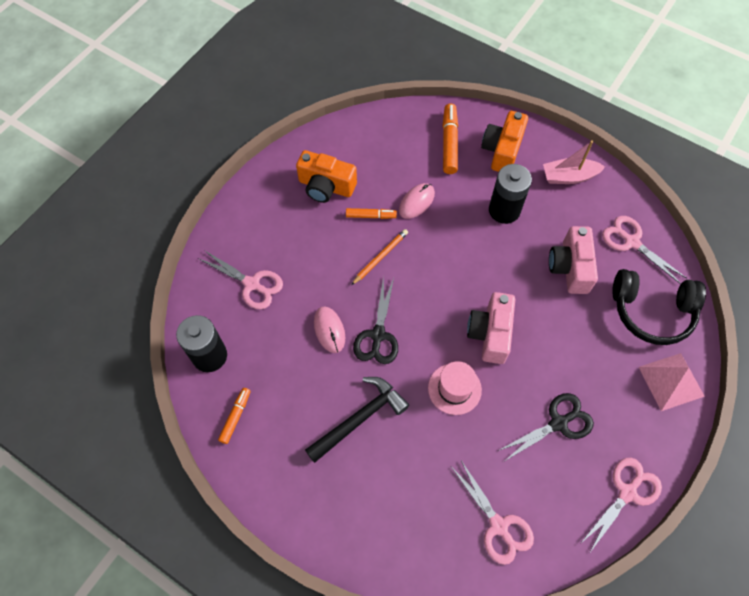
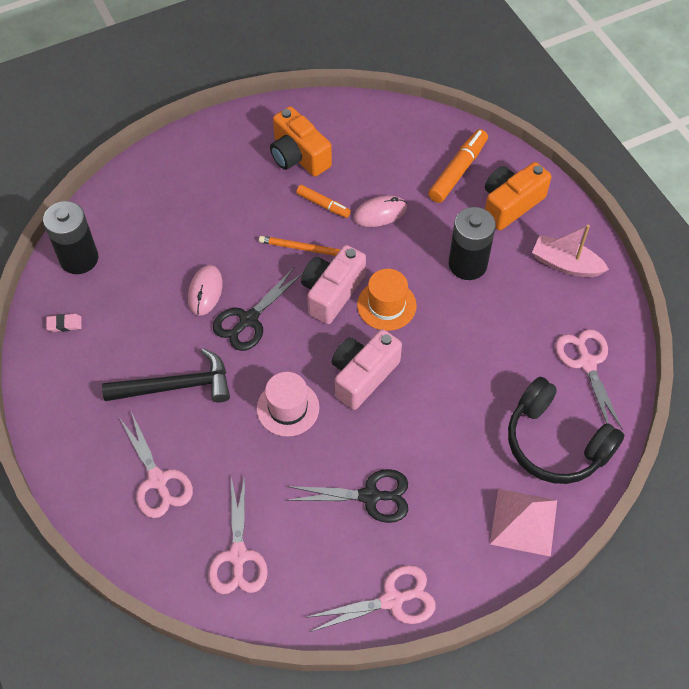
camera: 30 degrees right, 5 degrees down
(235, 417) = (64, 324): orange marker -> pink eraser
(252, 284) = (162, 213): pink scissors -> pink scissors (157, 480)
(380, 257) = (304, 248): orange pencil -> orange pencil turned 150 degrees counterclockwise
(469, 270) = (386, 305): none -> orange hat
(570, 267) = (497, 354): pink camera -> pink camera (332, 292)

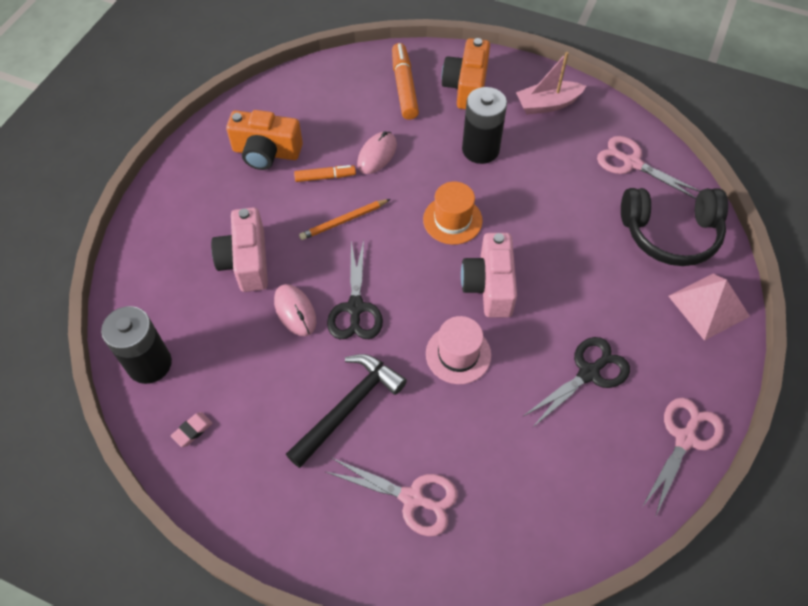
camera: 40 degrees left, 0 degrees up
(238, 555) = (540, 504): pink scissors -> none
(332, 292) = (401, 239): pink camera -> pink camera (246, 261)

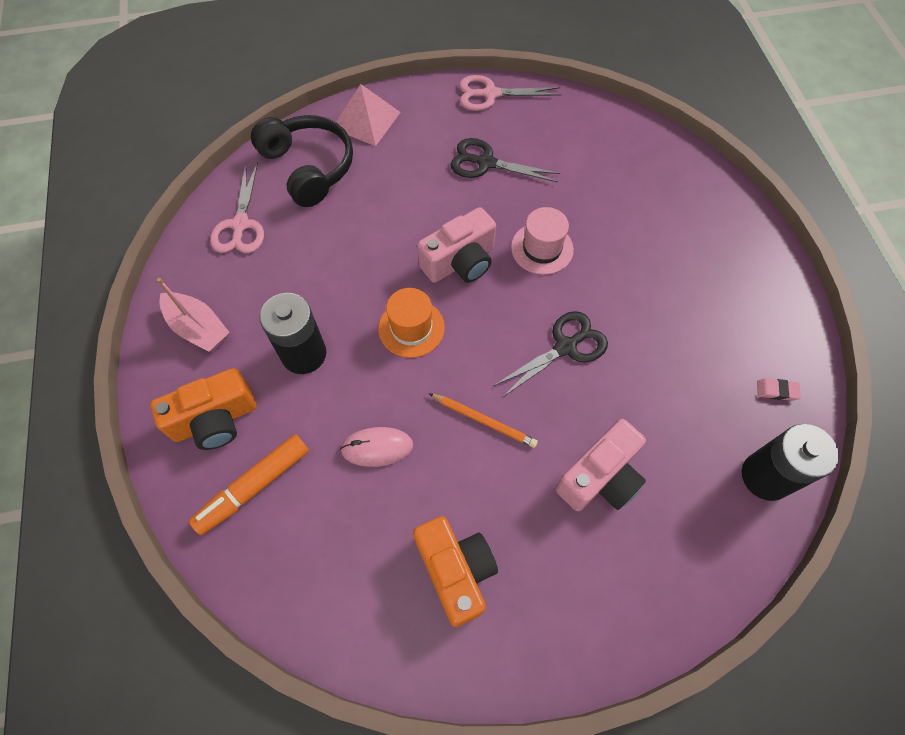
camera: 125 degrees left, 5 degrees up
(295, 311) = (610, 393): pink mouse -> none
(325, 177) = (444, 479): orange marker -> none
(348, 407) = (651, 294): black hammer -> none
(412, 498) = (674, 214): pink scissors -> none

